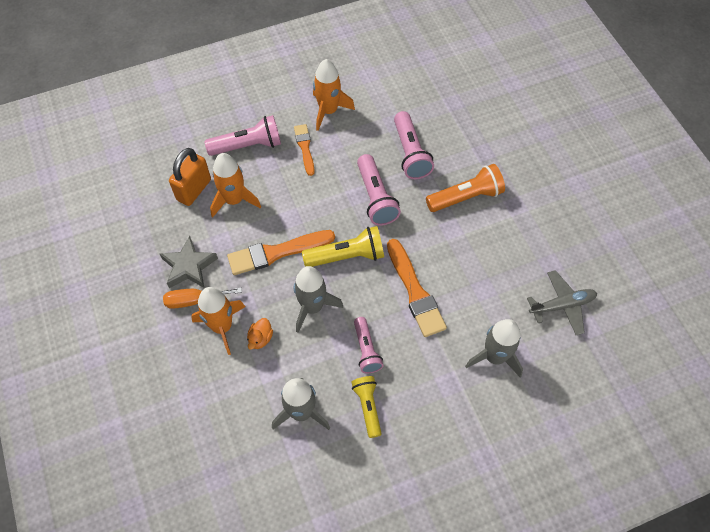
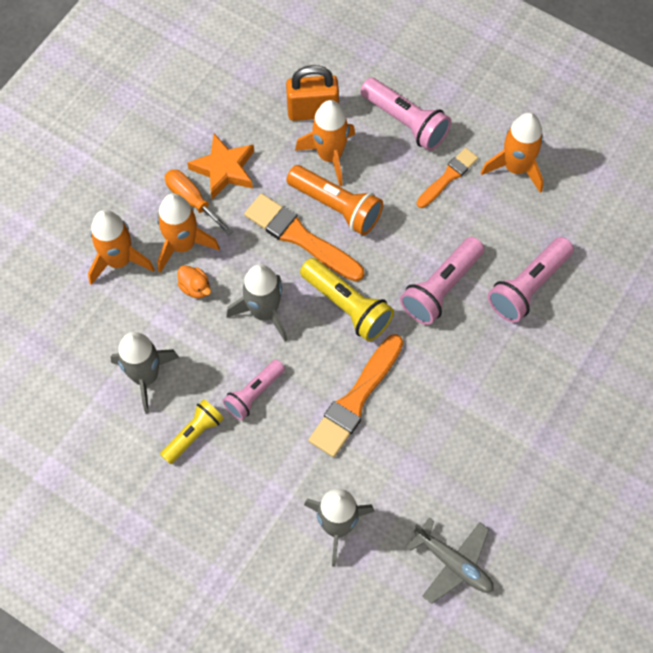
camera: 55 degrees right, 5 degrees up
(189, 266) = (224, 169): grey star -> orange star
(199, 376) = (119, 260): none -> orange rocket
(260, 338) = (195, 287): orange duck -> orange duck turned 120 degrees counterclockwise
(466, 197) = (516, 380): orange flashlight -> orange flashlight (336, 207)

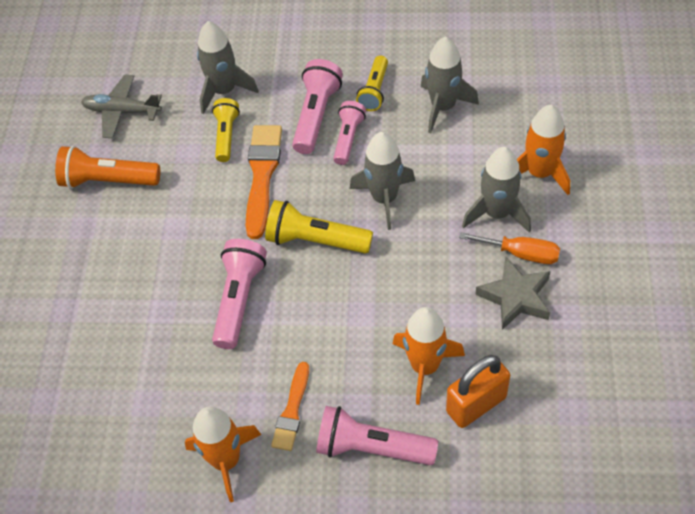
camera: 155 degrees right, 10 degrees down
(183, 245) = (497, 213): orange rocket -> grey rocket
(195, 287) = (457, 187): orange duck -> none
(224, 169) = (515, 297): orange star -> grey star
(300, 237) = (398, 275): orange brush -> none
(336, 207) = (384, 320): orange flashlight -> orange flashlight (108, 180)
(364, 467) = (226, 135): none -> yellow flashlight
(528, 287) = (156, 344): pink flashlight -> pink flashlight (316, 115)

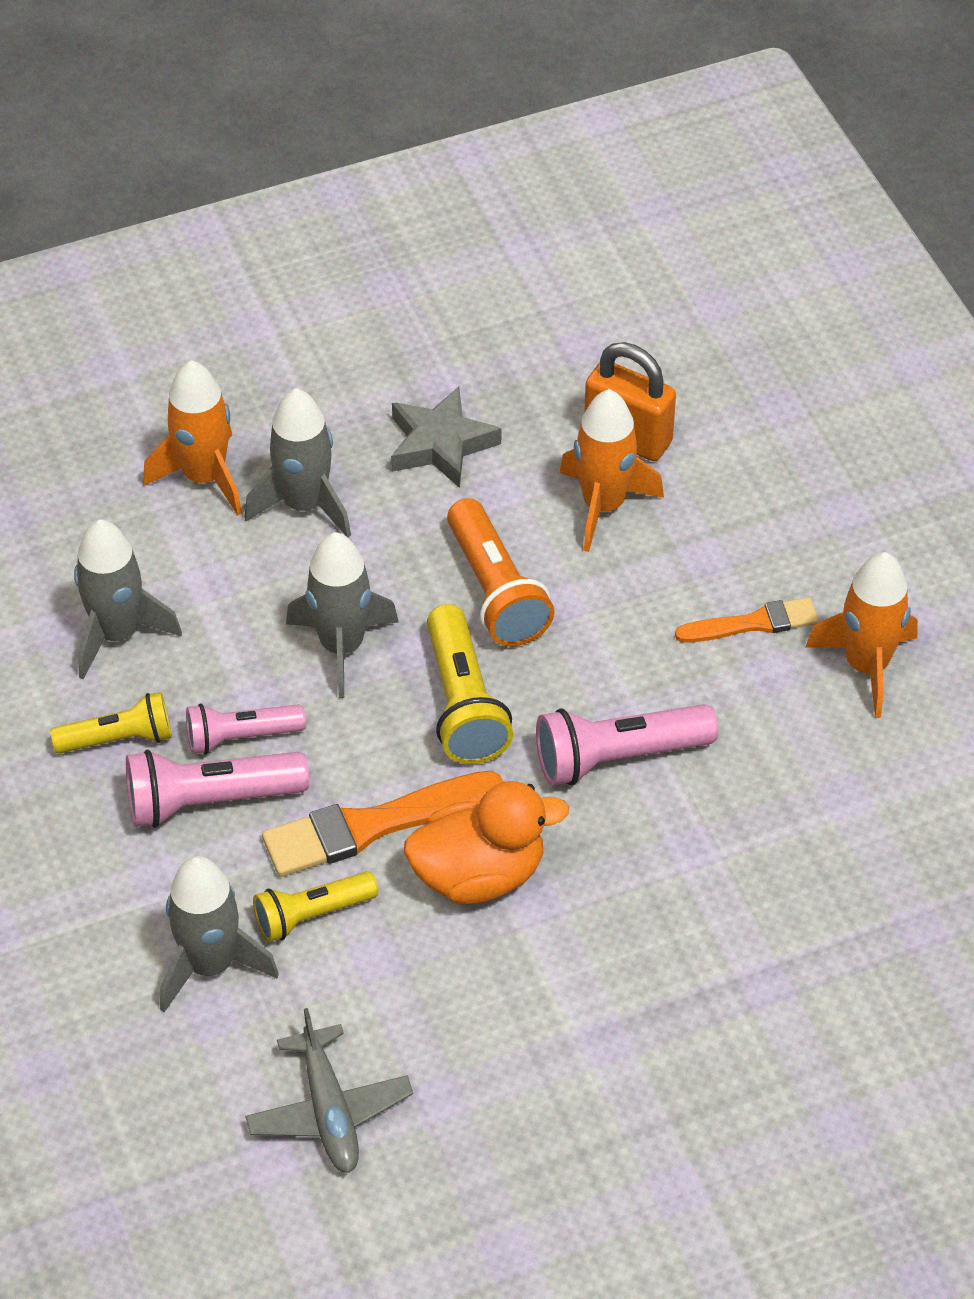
camera: 120 degrees left, 5 degrees down
(108, 180) = (492, 1052): orange flashlight -> orange flashlight (495, 592)
(206, 209) = (479, 874): none -> orange duck
(371, 447) = (751, 521): pink flashlight -> none
(521, 253) = (364, 458): orange screwdriver -> none

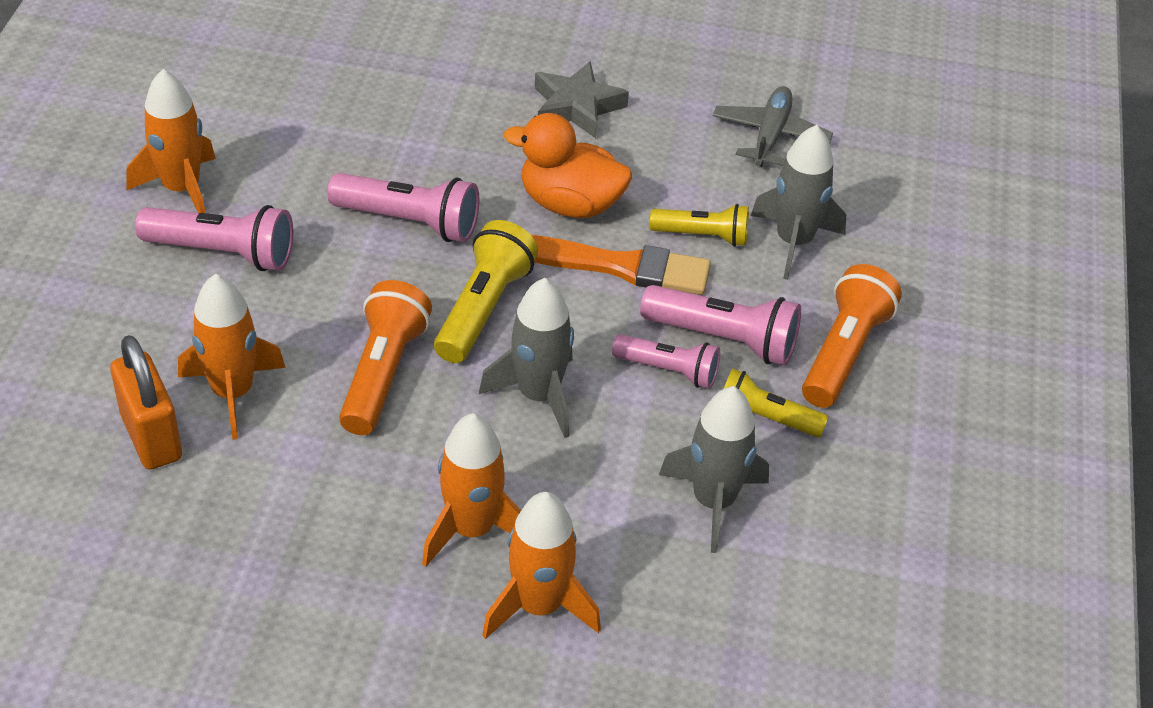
camera: 150 degrees left, 5 degrees down
(81, 853) = (844, 352): none -> orange flashlight
(304, 505) = (472, 529): grey rocket -> orange rocket
(440, 444) = (308, 519): grey star -> grey star (577, 107)
(753, 623) = (223, 253): orange brush -> pink flashlight

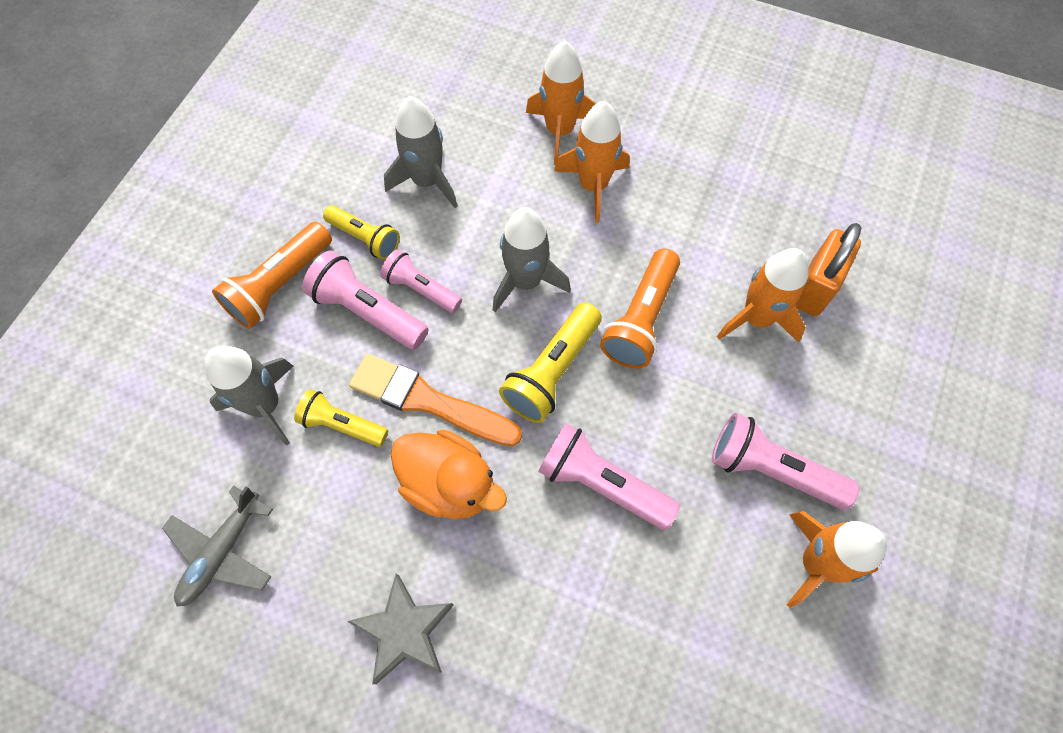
camera: 165 degrees left, 20 degrees up
(151, 437) = (814, 288): orange padlock -> orange padlock turned 45 degrees clockwise

